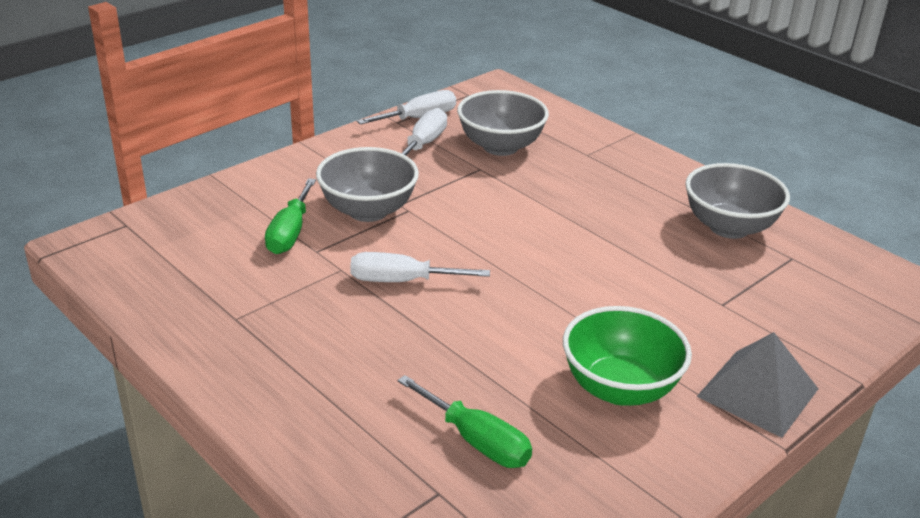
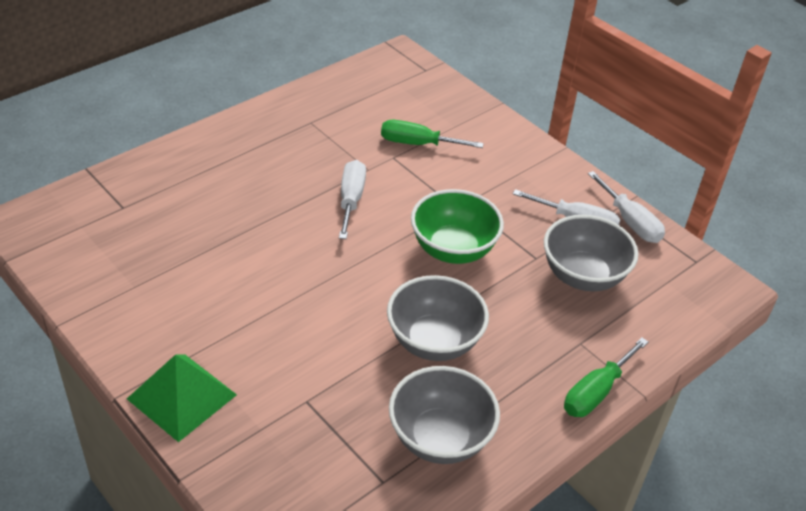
camera: 90 degrees right, 10 degrees up
(368, 211) = (453, 184): grey bowl -> grey bowl (434, 342)
(476, 441) = (164, 227): green screwdriver -> green screwdriver (596, 392)
(619, 388) = (203, 309): green bowl -> green bowl (453, 249)
(758, 392) = (181, 396): grey pyramid -> green pyramid

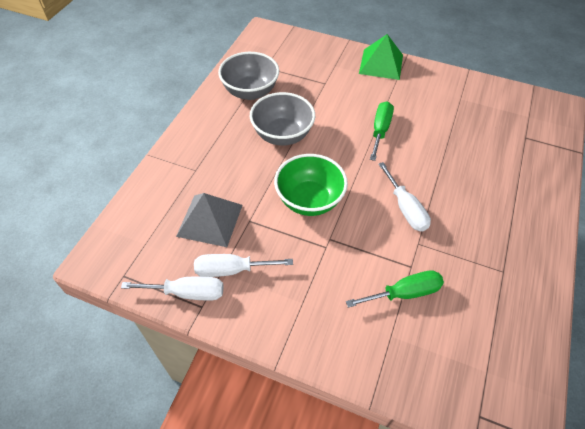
camera: 155 degrees right, 10 degrees up
(583, 276) = (210, 220): grey bowl -> grey pyramid
(596, 392) = (176, 144): green screwdriver -> green screwdriver (380, 130)
(630, 222) = (187, 293): white screwdriver -> white screwdriver turned 150 degrees clockwise

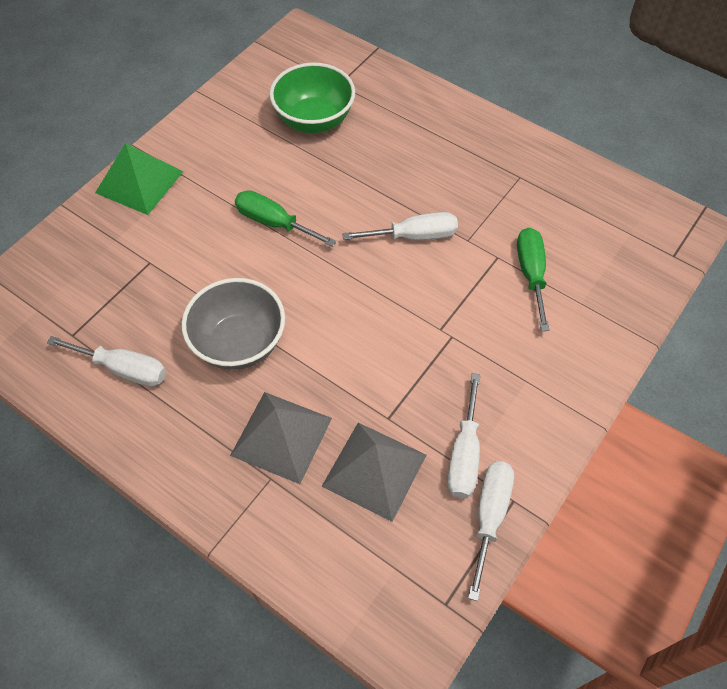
camera: 75 degrees left, 5 degrees up
(223, 169) = (281, 436): none -> grey pyramid
(250, 92) = (124, 369): grey bowl -> white screwdriver
(309, 200) = (373, 337): green bowl -> green bowl (314, 120)

